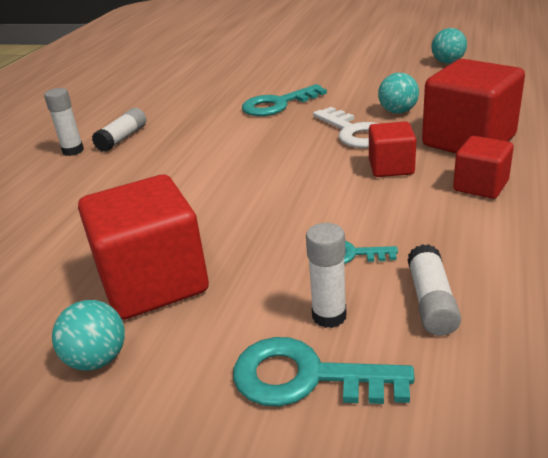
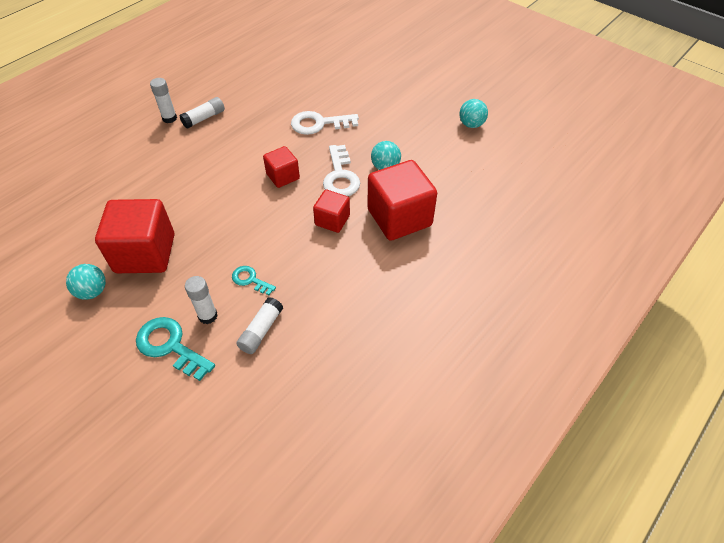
camera: 20 degrees right, 20 degrees up
(278, 104) = (319, 124): turquoise key -> white key
(480, 186) = (366, 261): red cube -> red cube (283, 176)

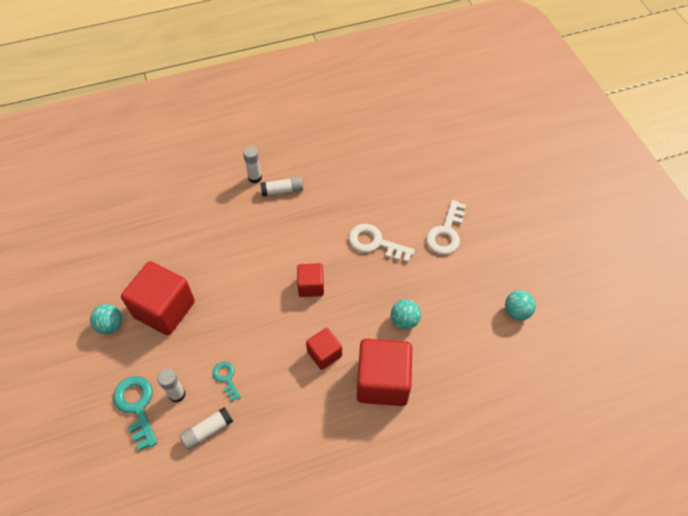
camera: 30 degrees right, 5 degrees up
(340, 176) = (359, 310): white key -> white key (446, 232)

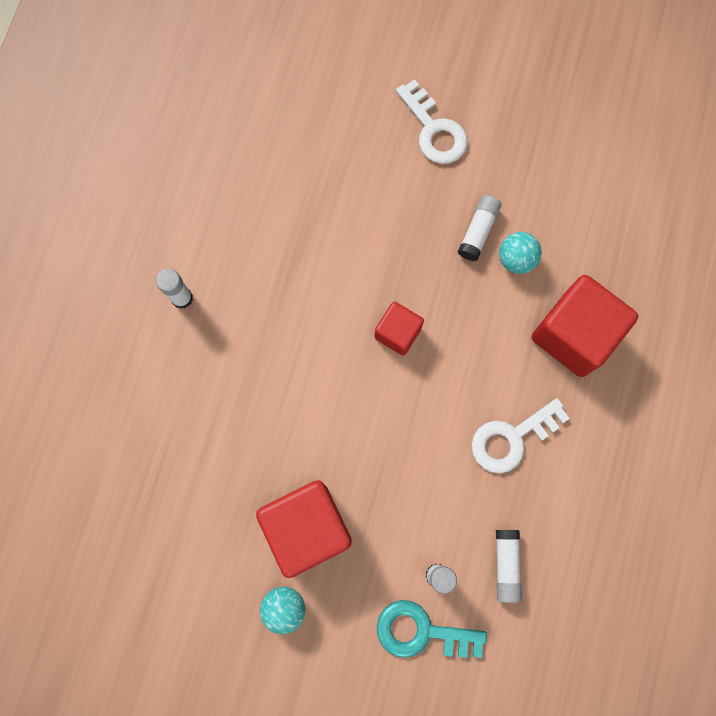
camera: 55 degrees left, 20 degrees up
(226, 378) = (454, 506): turquoise key -> none
(282, 190) = (229, 277): white glue stick -> white glue stick (478, 231)
(324, 354) = (497, 375): red cube -> none
(375, 243) = (391, 219): white key -> white key (512, 438)
(516, 312) = (587, 133): turquoise ball -> none

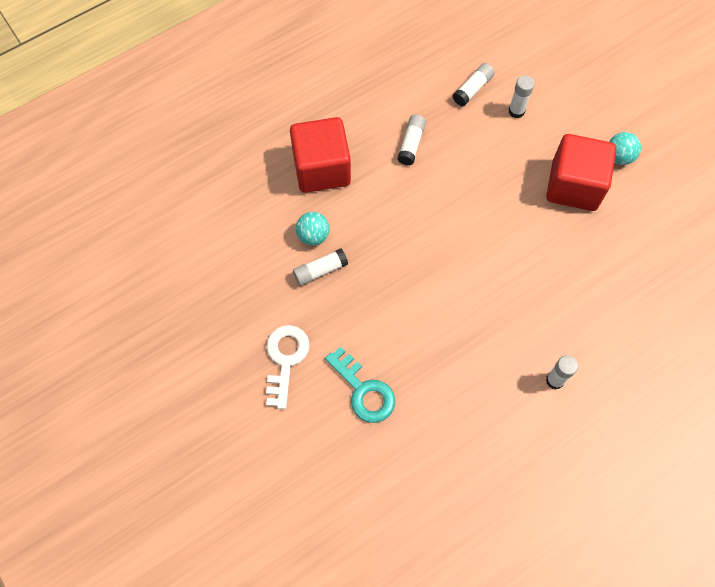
camera: 140 degrees left, 10 degrees down
(397, 333) = (427, 249): red cube -> none
(422, 631) = (547, 92): turquoise key -> turquoise key (363, 390)
(512, 438) = (411, 144): white key -> white glue stick

